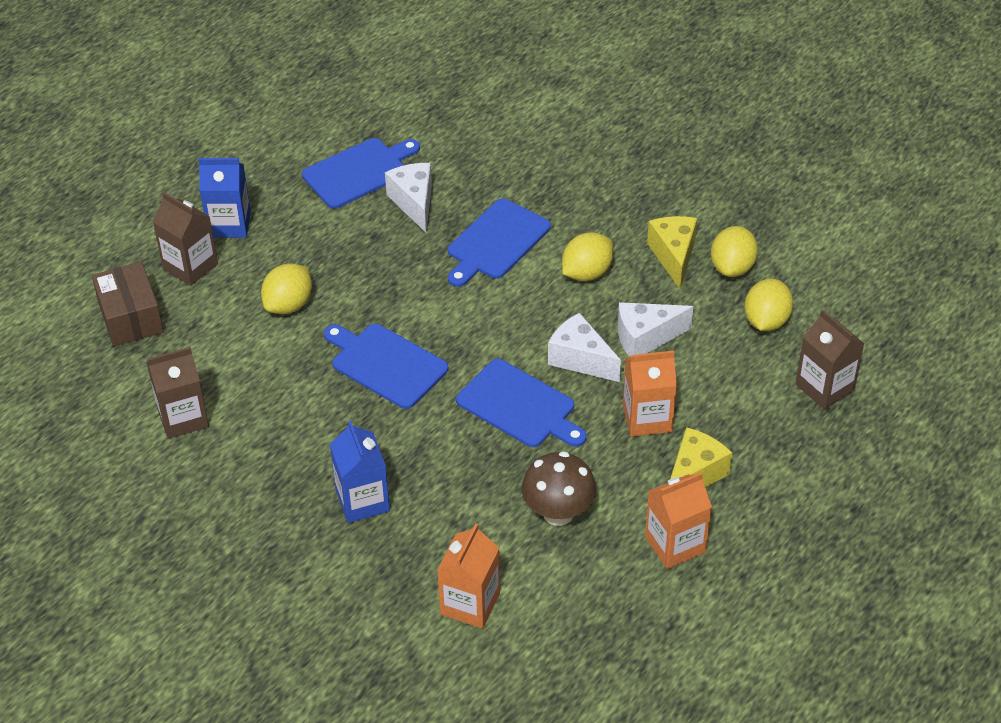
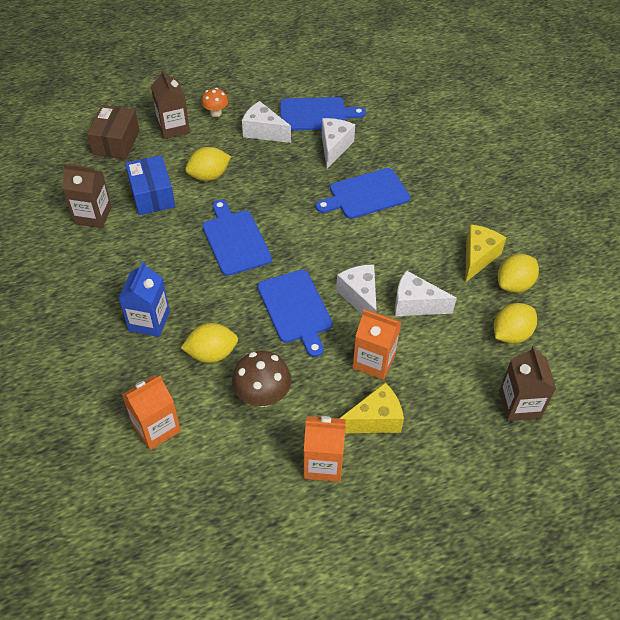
camera: 30 degrees right, 5 degrees up
(229, 224) = (216, 113): blue carton -> orange mushroom
(237, 360) = (152, 195): none -> blue box
(311, 221) = (263, 132): none -> white cheese
(586, 273) = (409, 241): yellow lemon -> yellow lemon (212, 354)

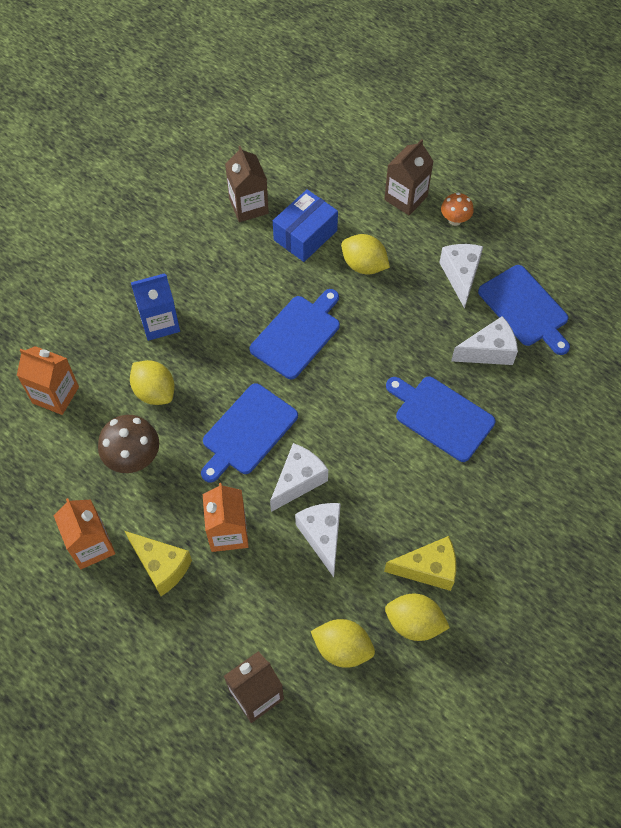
camera: 60 degrees right, 10 degrees up
(116, 142) = (350, 166): brown box -> none

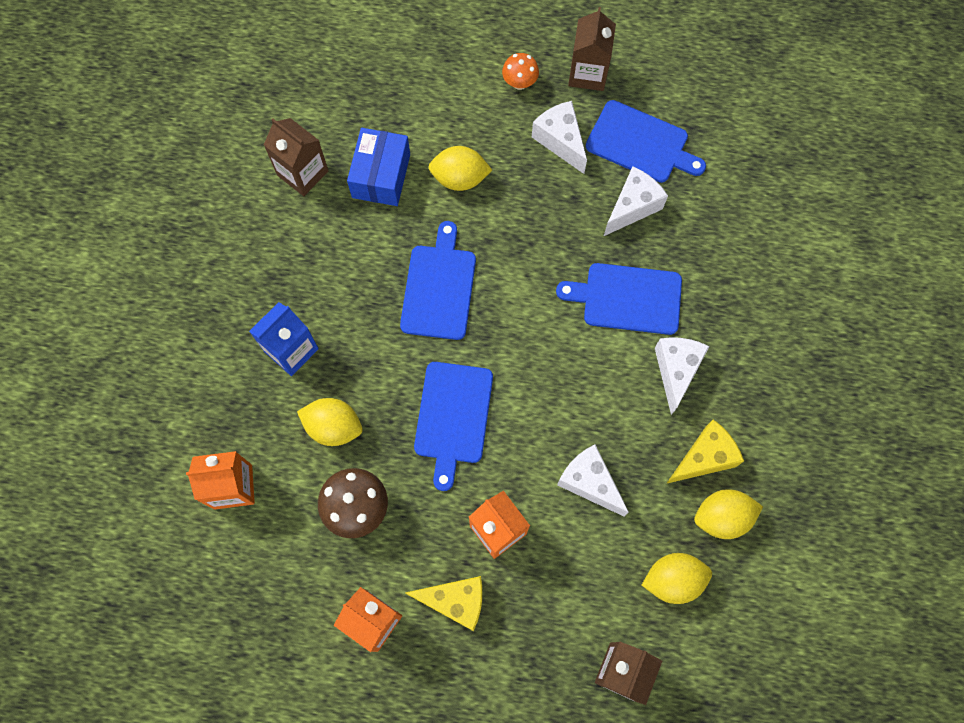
camera: 30 degrees left, 10 degrees up
(298, 481) = (533, 440): white cheese -> white cheese (676, 371)
(405, 198) = (457, 83): brown carton -> brown carton (588, 73)

